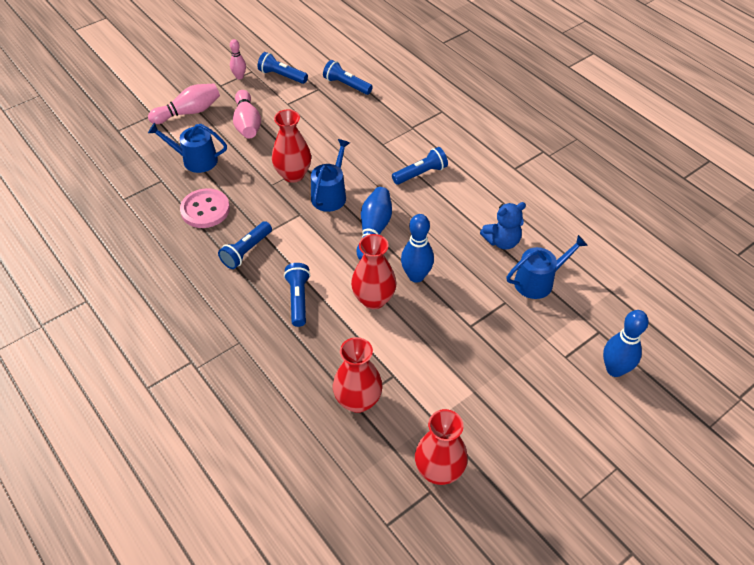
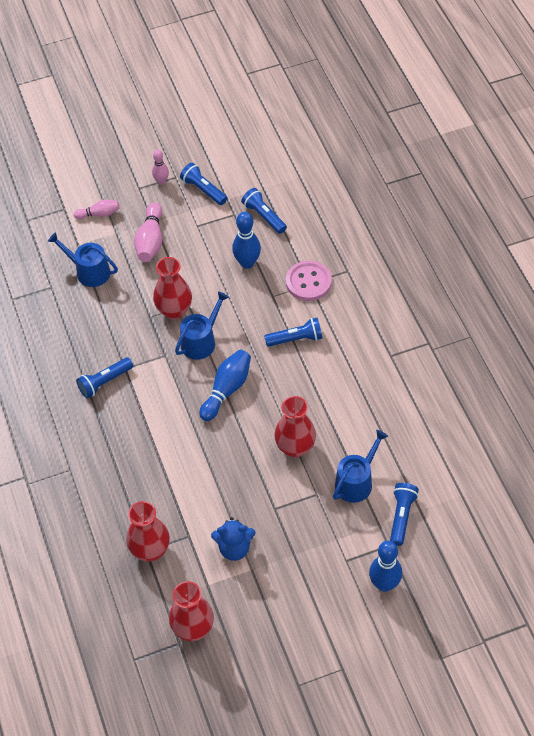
camera: 20 degrees right, 5 degrees up
(189, 112) = (99, 214): pink bowling pin -> pink bowling pin, size x0.61
(205, 210) = (81, 329): pink button -> pink button (308, 282)
(298, 299) = (134, 442): blue flashlight -> blue flashlight (401, 516)
(373, 299) = (199, 460): red vase -> red vase (295, 447)
(416, 276) = (247, 447): blue bowling pin -> blue bowling pin (247, 263)
(502, 241) = (341, 432): blue teddy bear -> blue teddy bear (234, 548)
(538, 281) = (356, 481): blue watering can -> blue watering can turned 45 degrees counterclockwise

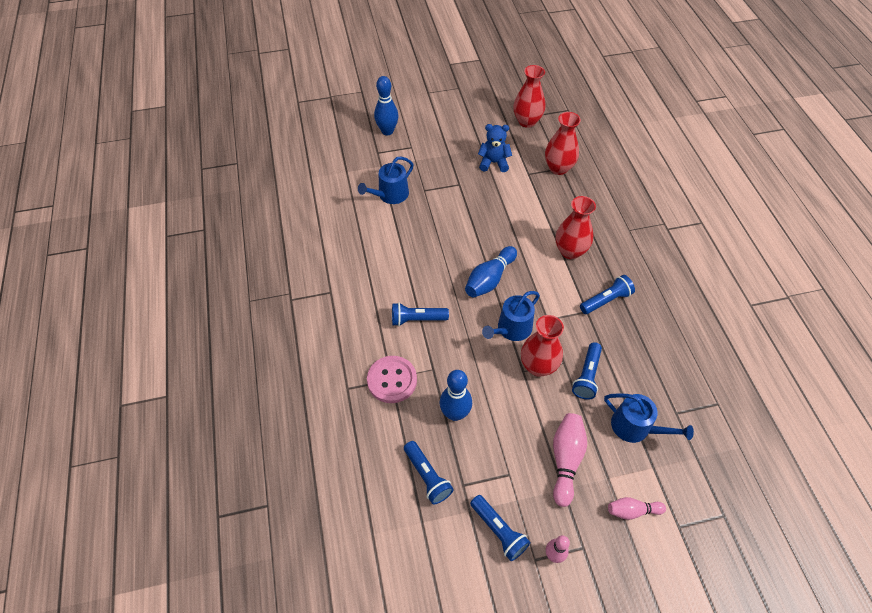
camera: 175 degrees left, 0 degrees up
(295, 447) = (435, 225): red vase -> red vase (570, 251)
(401, 516) = (362, 168): blue flashlight -> blue flashlight (586, 376)

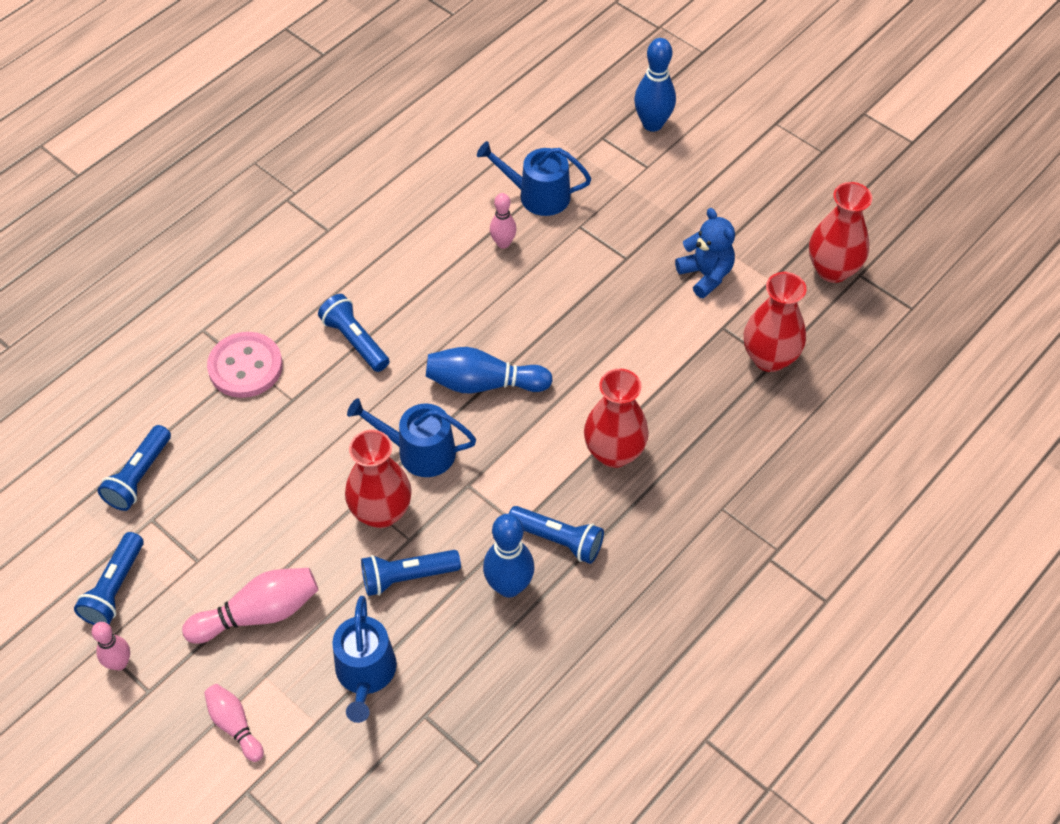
camera: 55 degrees right, 0 degrees up
(408, 224) = (503, 243): none -> pink bowling pin
(455, 413) = (244, 458): blue bowling pin -> blue bowling pin (509, 586)

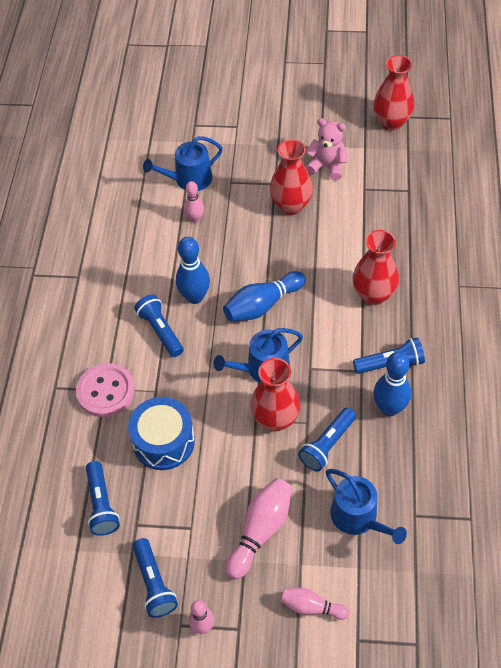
camera: 35 degrees left, 0 degrees up
(252, 456) = (164, 441): none -> blue drum
(355, 341) = (160, 331): blue flashlight -> blue flashlight turned 45 degrees clockwise
(652, 124) = (216, 101): blue bowling pin -> blue bowling pin (195, 297)
(706, 275) = (327, 166): blue teddy bear -> pink teddy bear
(769, 358) = (404, 189): red vase -> red vase (291, 205)

